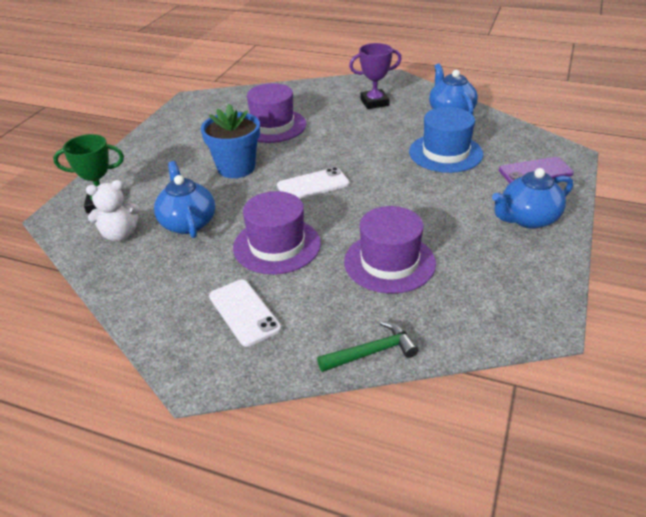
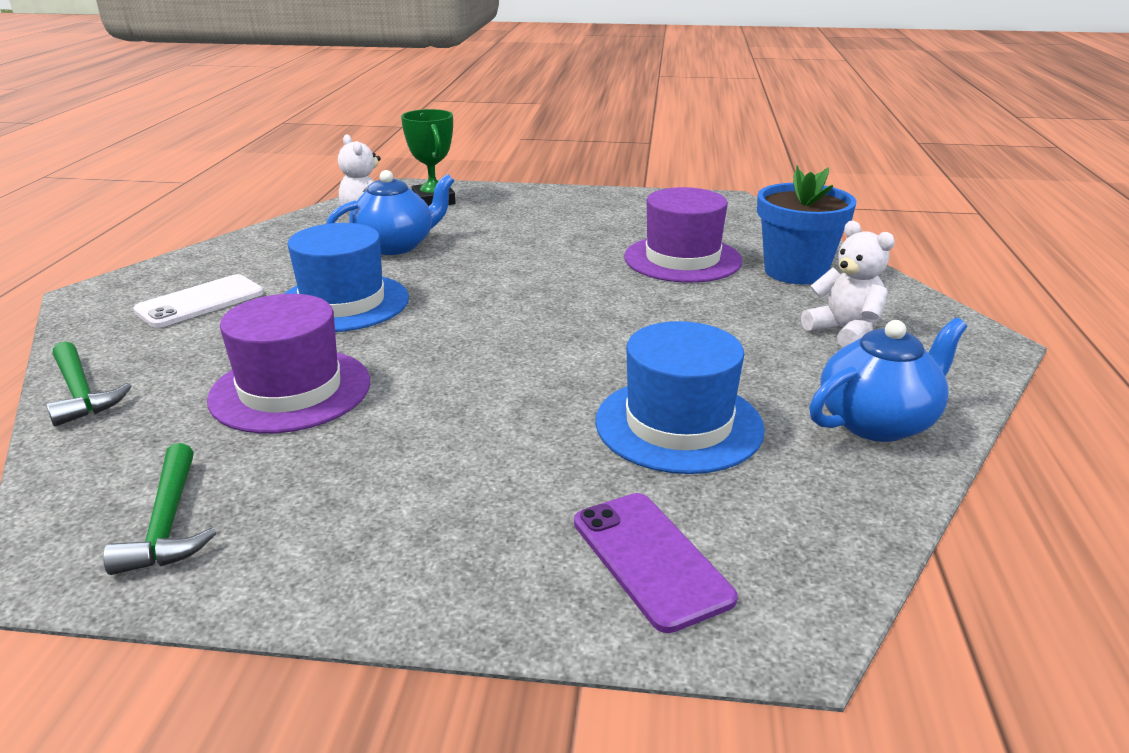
camera: 75 degrees right, 10 degrees down
(236, 168) = (541, 253): blue flower pot -> blue flower pot (795, 272)
(277, 245) = (343, 303): purple hat -> blue hat
(313, 185) = (509, 309): white phone -> none
(374, 102) = (844, 332): purple trophy -> white teddy bear
(513, 295) = (168, 524): none -> green hammer
(528, 219) = (432, 545): blue teapot -> none

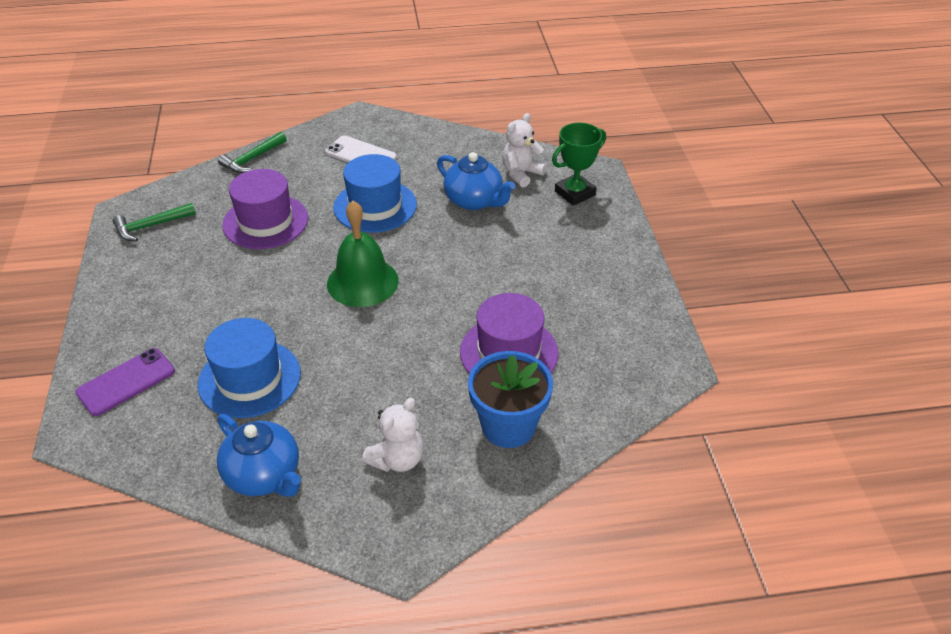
camera: 75 degrees right, 15 degrees up
(507, 325) = (362, 282): none -> green bell

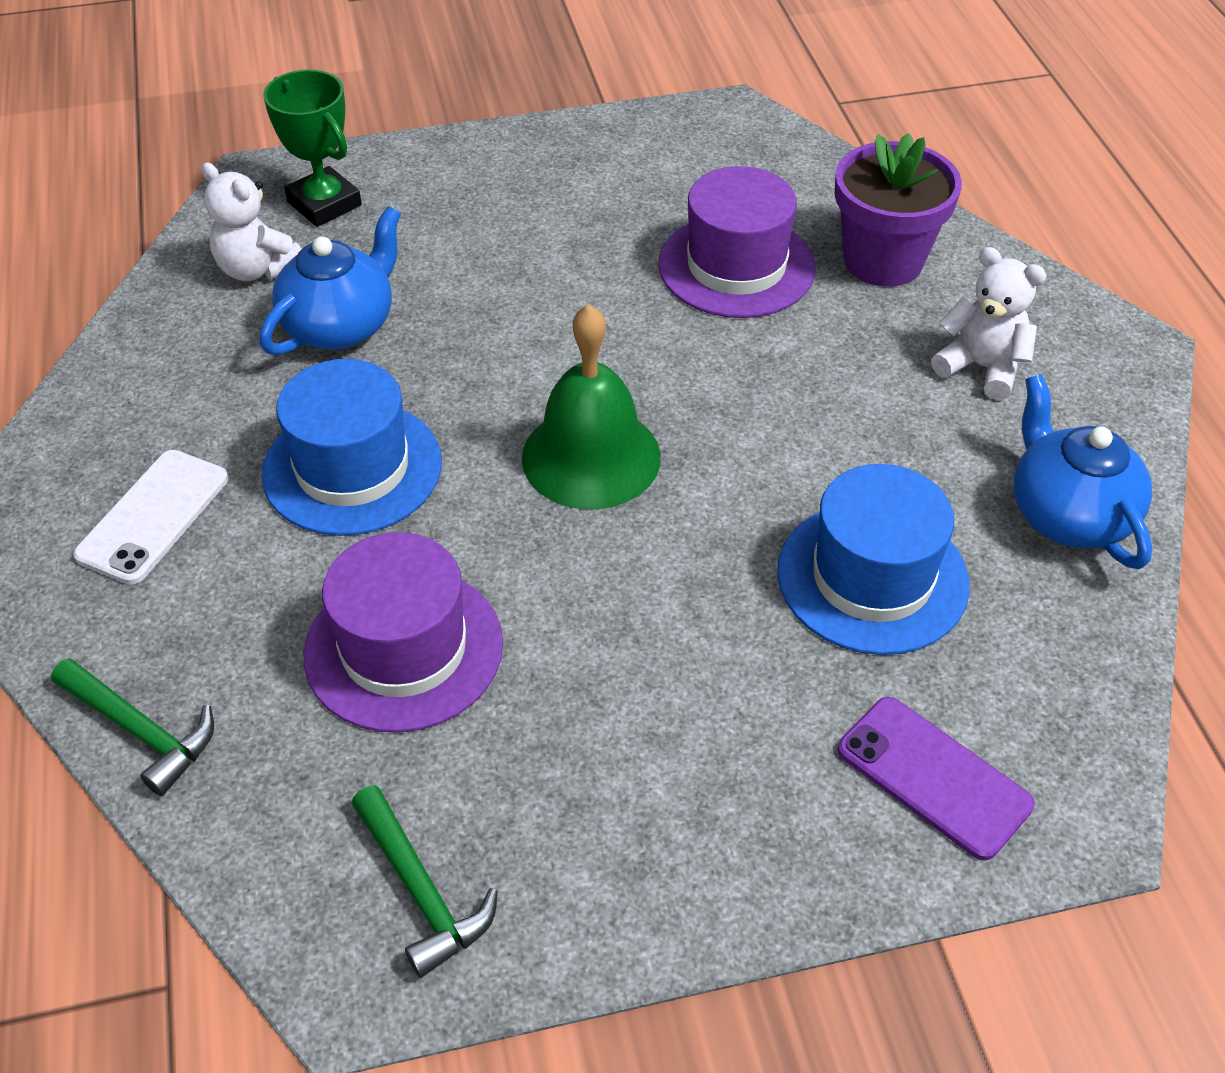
camera: 95 degrees left, 5 degrees up
(264, 475) = (1068, 515): blue teapot -> blue teapot turned 60 degrees counterclockwise
(508, 426) = (883, 260): blue flower pot -> purple flower pot

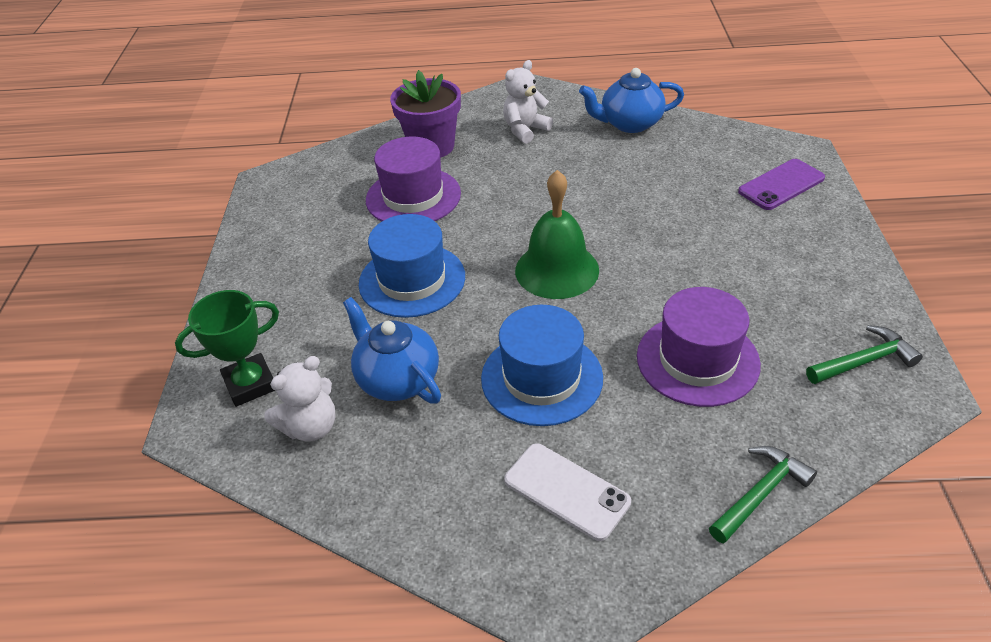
camera: 75 degrees left, 5 degrees down
(872, 577) = (661, 184): blue hat -> blue hat (412, 280)

